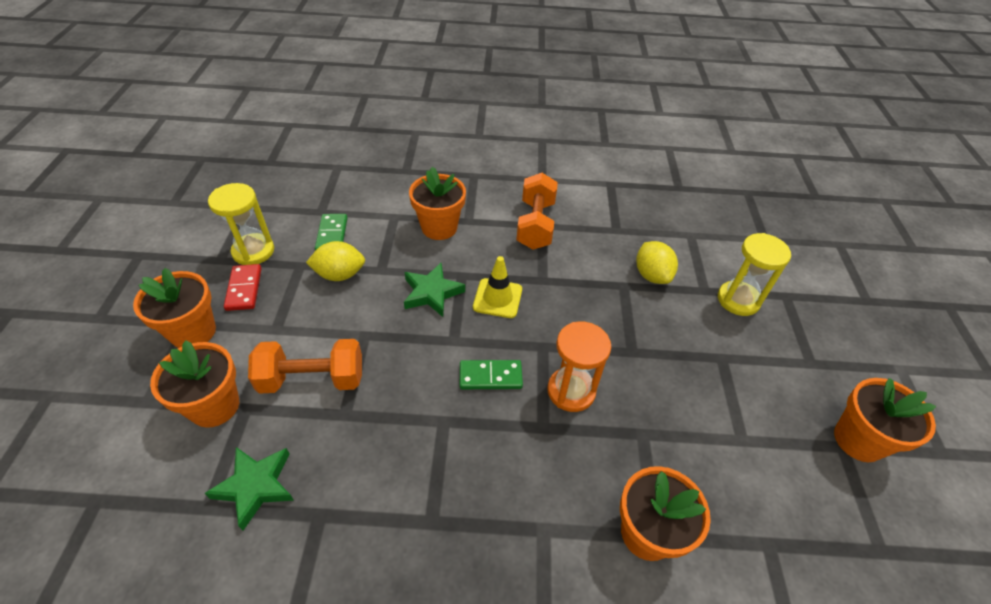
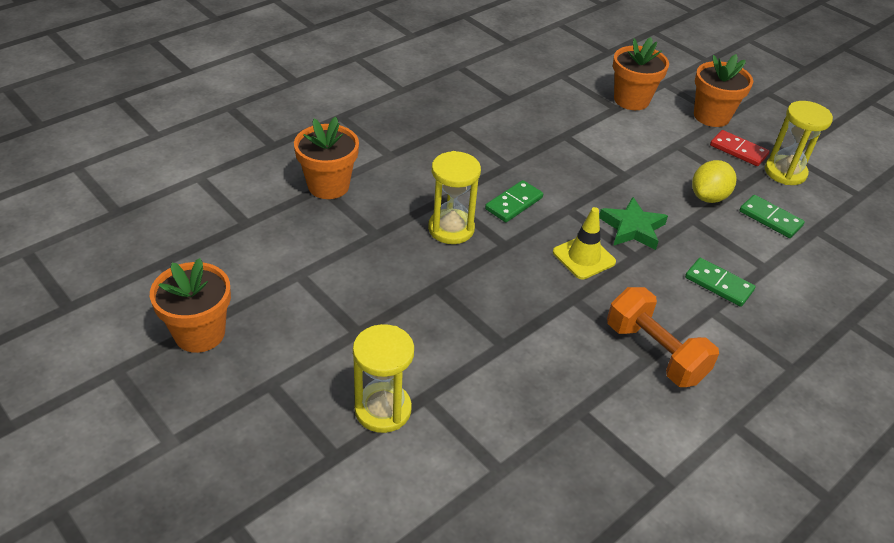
camera: 135 degrees right, 5 degrees down
(255, 486) = (554, 90): green star -> none
(312, 379) = (609, 137): orange dumbbell -> none
(439, 227) = (718, 284): orange flower pot -> green domino
(571, 391) = (451, 229): orange hourglass -> yellow hourglass
(651, 275) = (489, 376): yellow lemon -> none

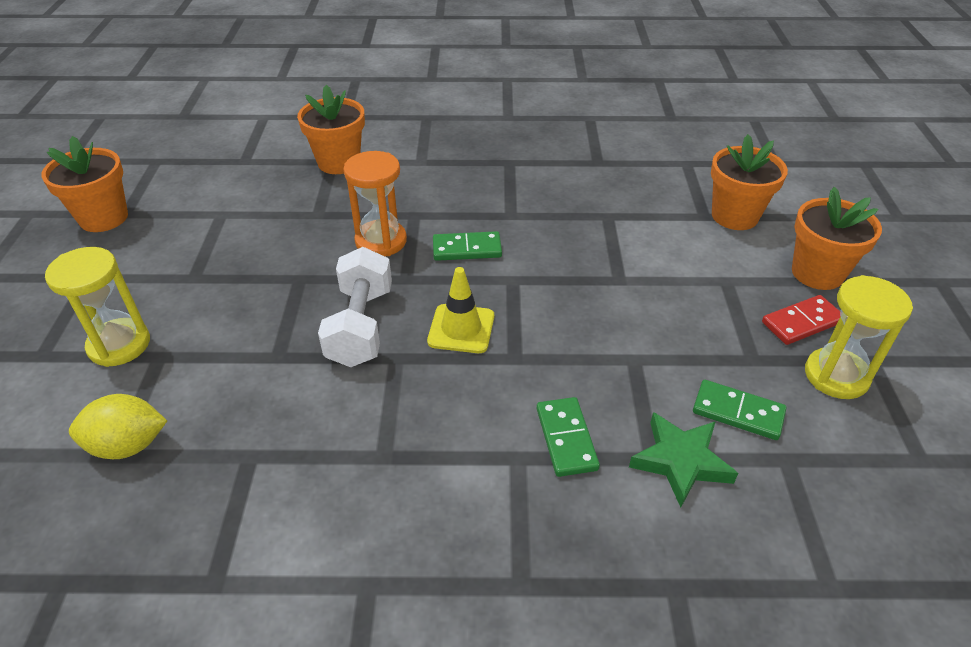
camera: 45 degrees right, 0 degrees up
(451, 229) = (381, 241): yellow hourglass -> orange hourglass
(524, 293) = (360, 326): none -> white dumbbell
(632, 228) = (551, 331): green star -> green star (680, 461)
(655, 352) = (396, 456): orange dumbbell -> none
(708, 197) = (688, 348): yellow lemon -> yellow lemon (128, 445)
(738, 150) = (802, 322): red domino -> red domino turned 75 degrees clockwise
(770, 218) = (738, 412): green domino -> green domino turned 60 degrees counterclockwise

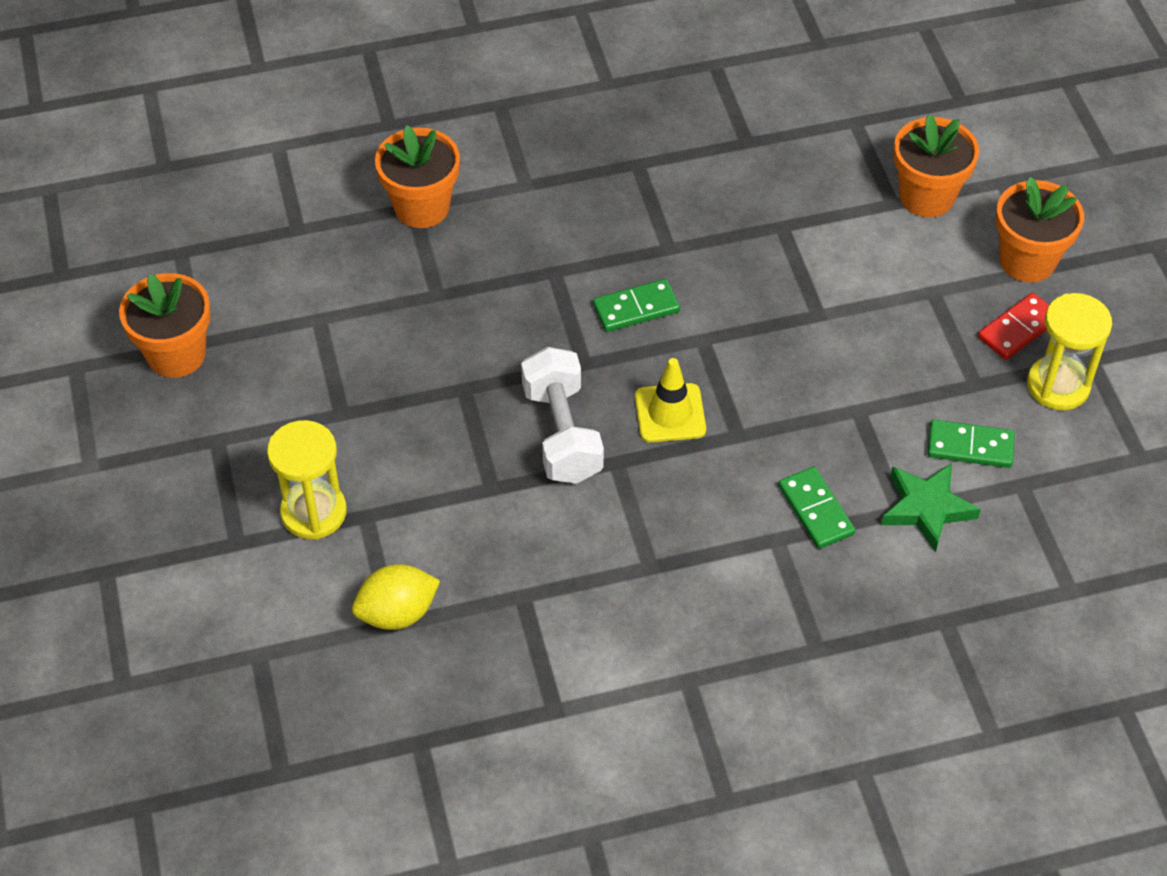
camera: 15 degrees left, 10 degrees up
(381, 241) = (532, 318): orange hourglass -> none

